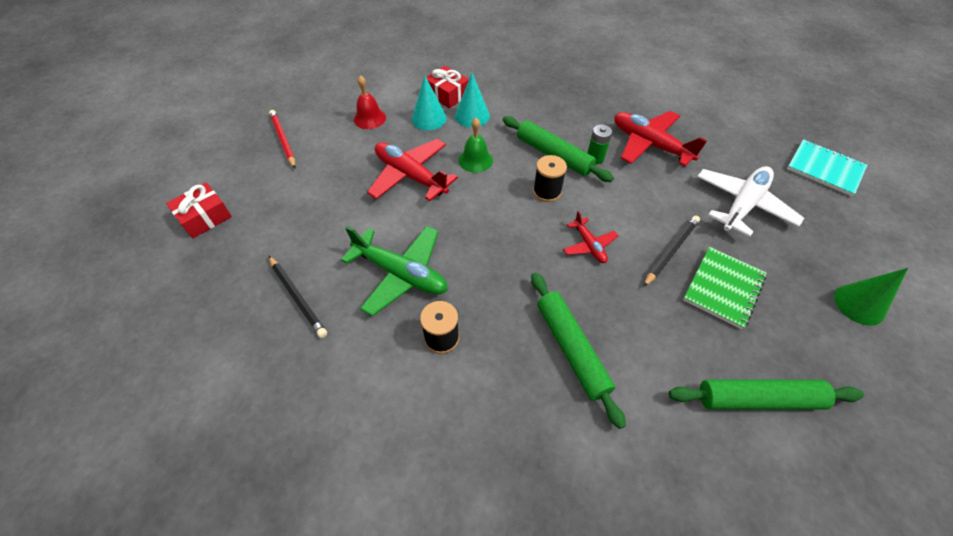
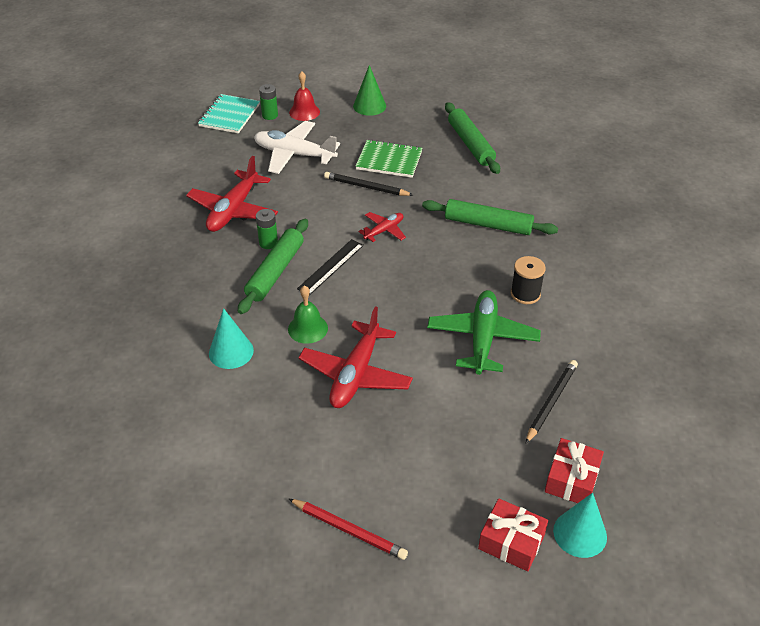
camera: 110 degrees left, 10 degrees down
(283, 140) = (349, 530): red pencil -> red pencil turned 105 degrees counterclockwise
(369, 118) = (270, 451): red bell -> red bell (304, 112)
(429, 118) = (250, 390): turquoise cone -> turquoise cone (580, 533)
(447, 94) = (194, 387): red gift -> red gift (571, 479)
(547, 191) = (331, 267): black spool -> black ruler
(571, 349) = (488, 224): green rolling pin -> green rolling pin turned 60 degrees clockwise
(827, 201) = (270, 115): none -> green battery

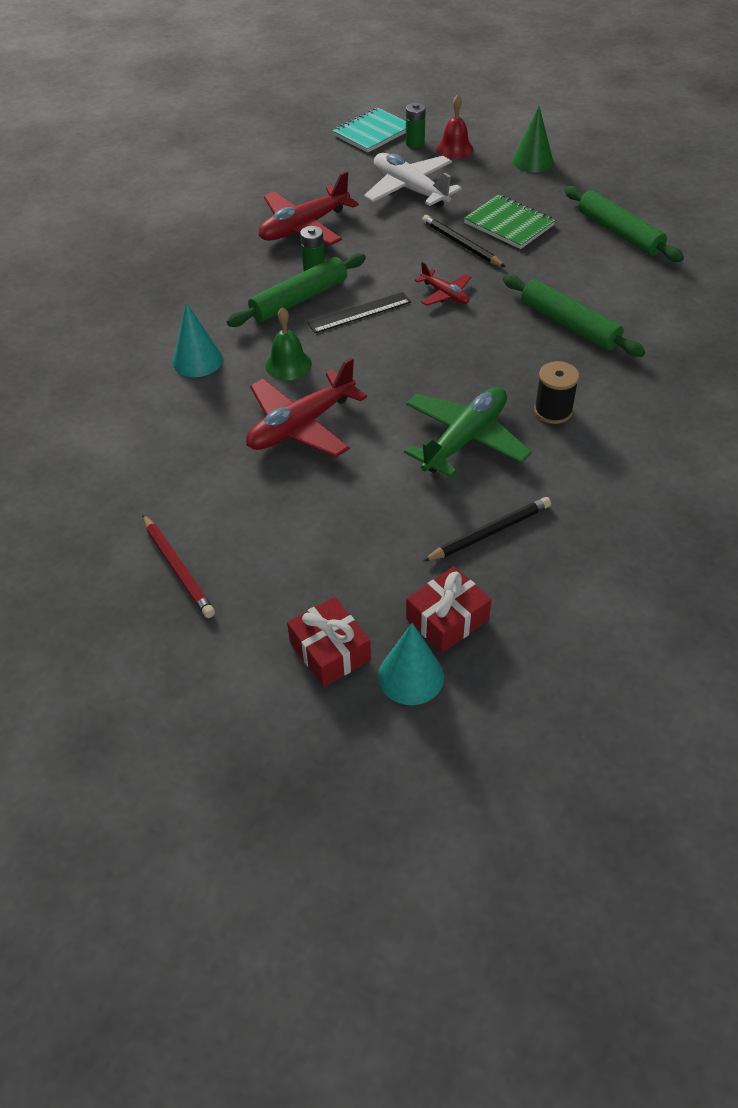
camera: 30 degrees right, 5 degrees up
(384, 230) = (445, 294): red plane -> red plane turned 60 degrees clockwise
(470, 144) = (619, 233): green rolling pin -> green rolling pin turned 45 degrees counterclockwise

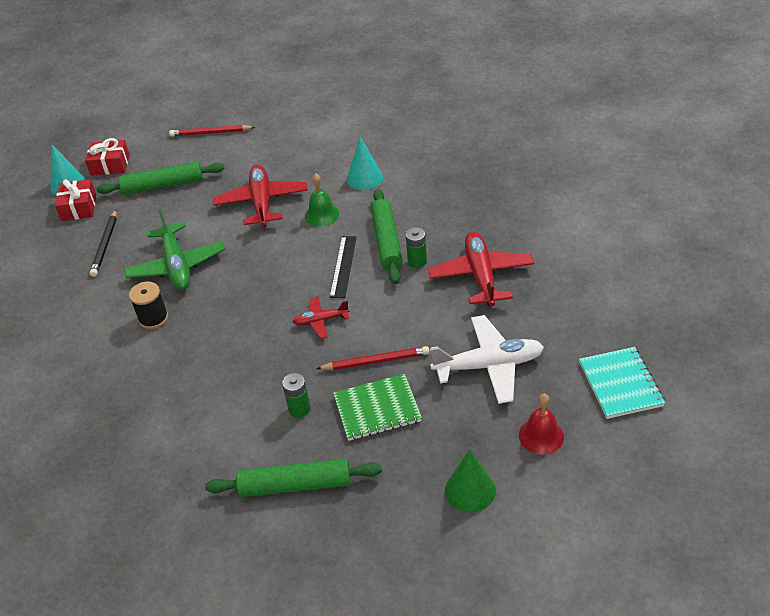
camera: 125 degrees right, 5 degrees down
(415, 143) = (575, 408): green battery -> green battery (299, 409)
(461, 244) = (376, 361): black pencil -> red pencil
(569, 324) = (219, 375): green rolling pin -> green rolling pin (163, 185)

